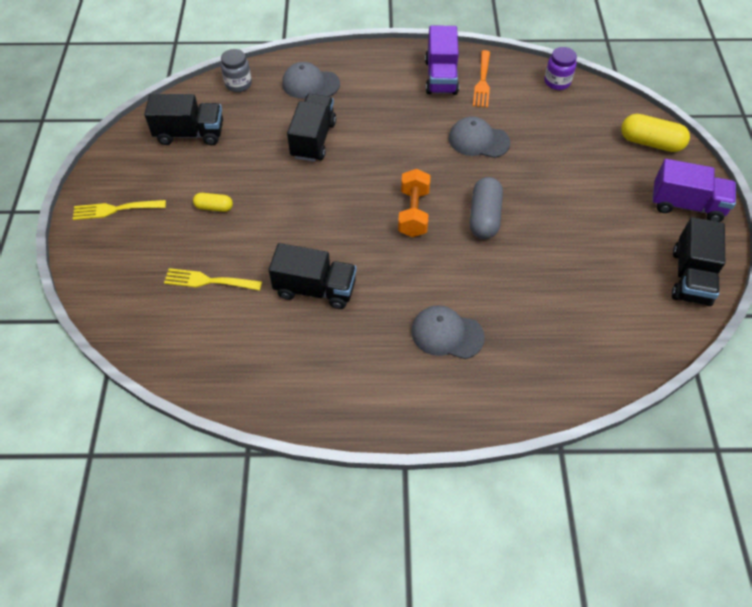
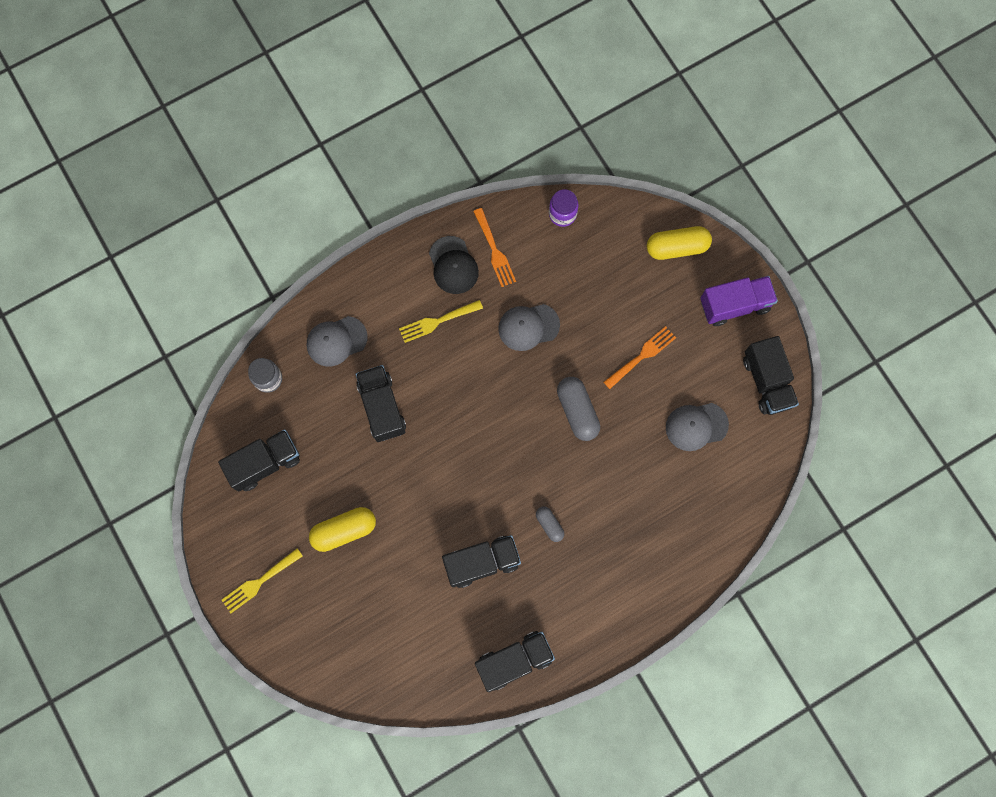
camera: 30 degrees left, 20 degrees up
(208, 281) = (390, 605): yellow fork -> yellow fork (437, 321)
(214, 207) = (344, 530): yellow capsule -> yellow capsule, size x1.76
(286, 386) = (514, 660): none -> black truck
(400, 290) = (549, 525): none -> grey capsule
(413, 213) = (516, 440): orange dumbbell -> none
(441, 77) = (453, 265): purple truck -> black cap
(446, 334) = (607, 544): grey cap -> grey cap (696, 426)
(572, 203) = (642, 356): none -> orange fork

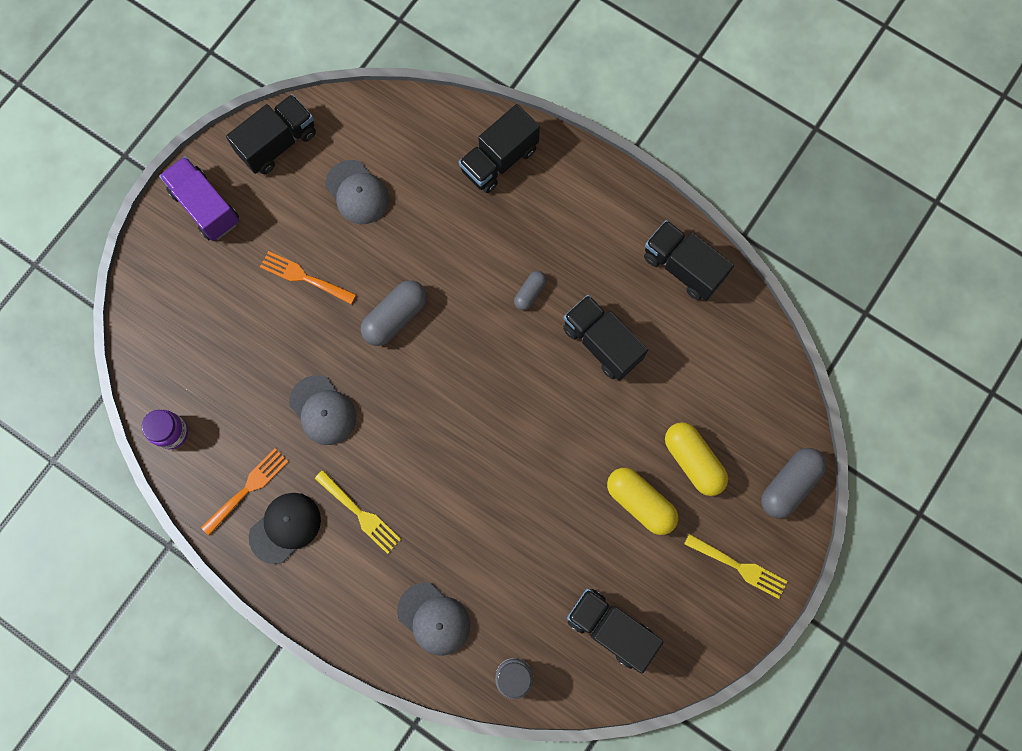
camera: 115 degrees left, 0 degrees up
(300, 654) = (789, 484): none -> grey capsule
(382, 407) = (487, 528): black truck -> black truck (499, 160)
(677, 247) = (162, 292): yellow capsule -> yellow capsule (693, 461)

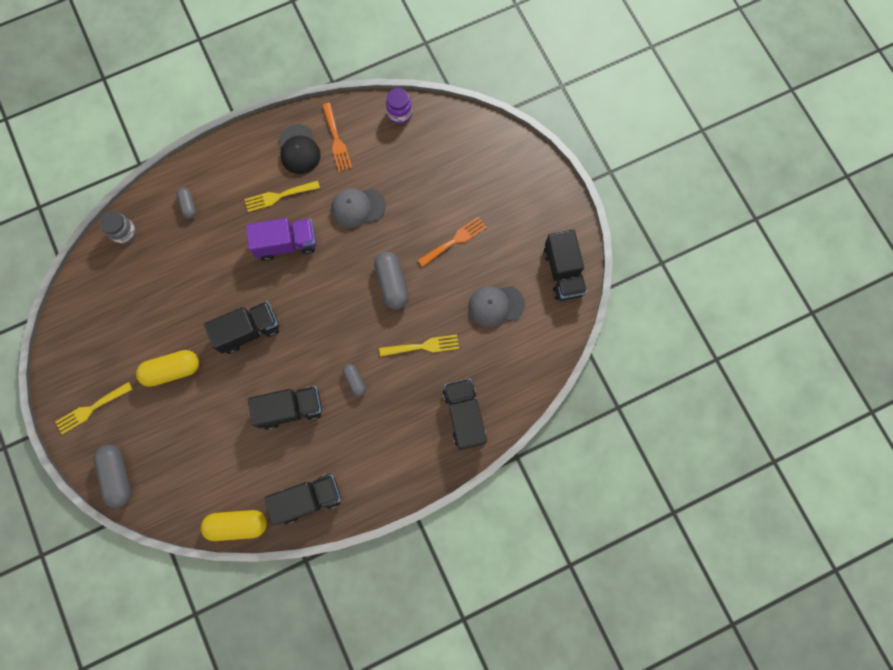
camera: 120 degrees right, 0 degrees up
(205, 207) = (541, 203): purple truck -> purple truck (286, 244)
(434, 619) = (188, 205): grey cap -> grey capsule
(448, 243) = (423, 346): none -> yellow fork
(610, 628) = (111, 305): black truck -> black truck (248, 331)
(693, 461) = (175, 421): yellow capsule -> yellow capsule (237, 525)

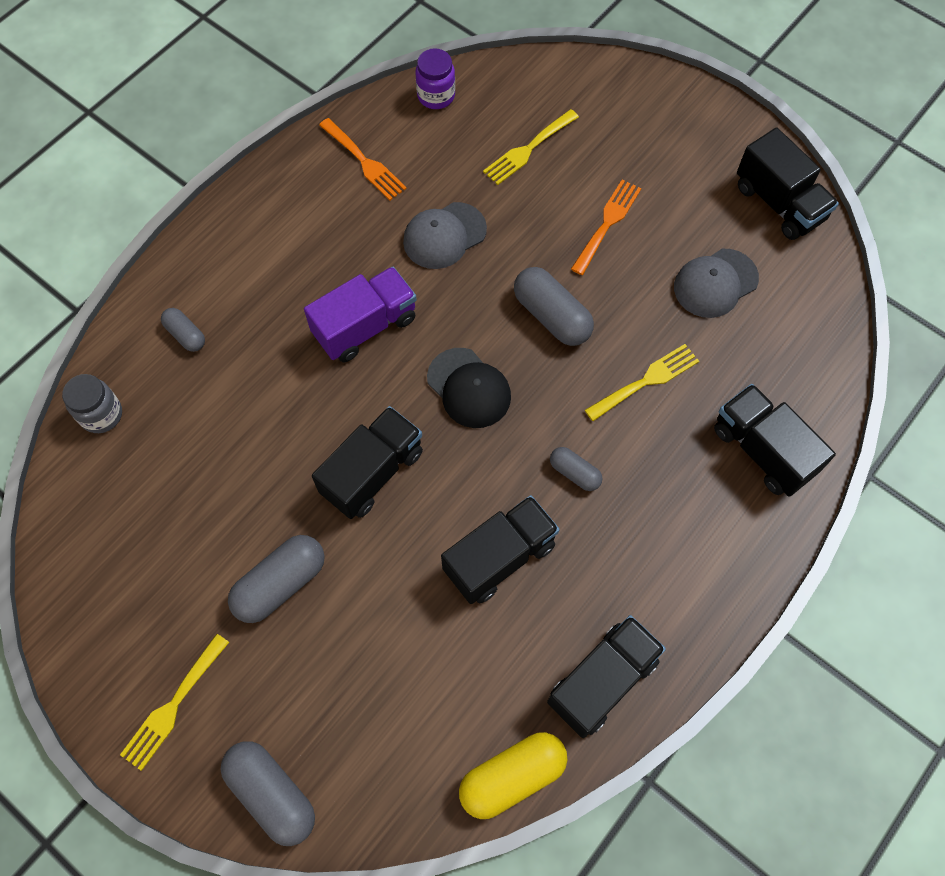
camera: 25 degrees left, 10 degrees down
(172, 370) = (280, 584): yellow capsule -> grey capsule
(278, 196) = (319, 267): yellow fork -> yellow fork (528, 149)
(299, 149) = (316, 195): black cap -> black cap (469, 388)

